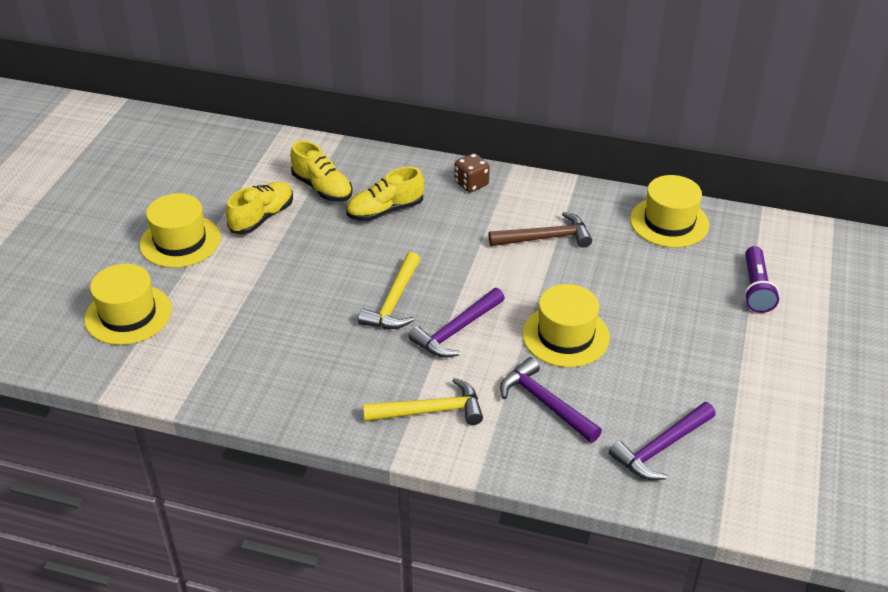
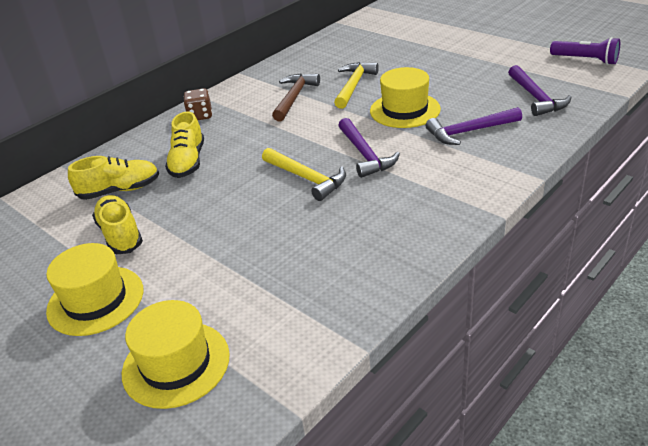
camera: 60 degrees left, 5 degrees down
(430, 411) = (449, 184): yellow hammer -> yellow hammer (353, 86)
(669, 222) = (322, 52): yellow hat -> none
(755, 288) = (409, 39): purple flashlight -> purple flashlight (585, 60)

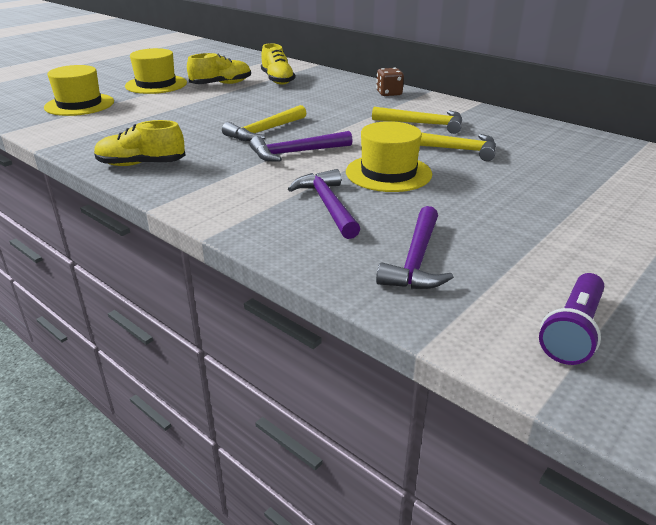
camera: 85 degrees right, 5 degrees down
(188, 162) = (310, 94): yellow shoe -> yellow shoe (141, 164)
(294, 98) = (423, 124): brown hammer -> yellow hammer
(536, 97) = (416, 260): purple hammer -> purple hammer turned 60 degrees counterclockwise

